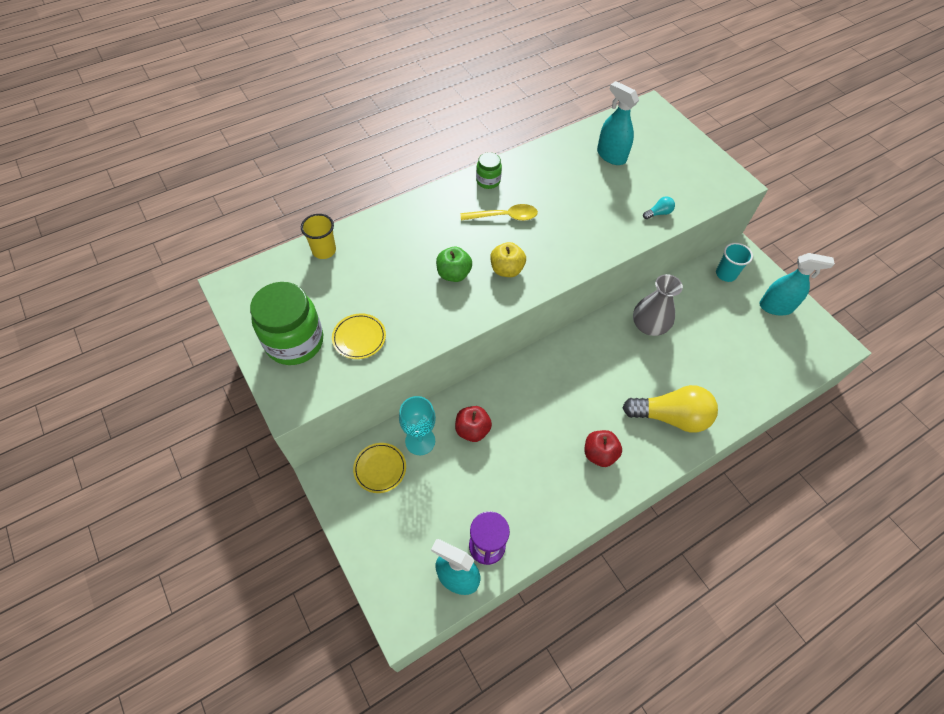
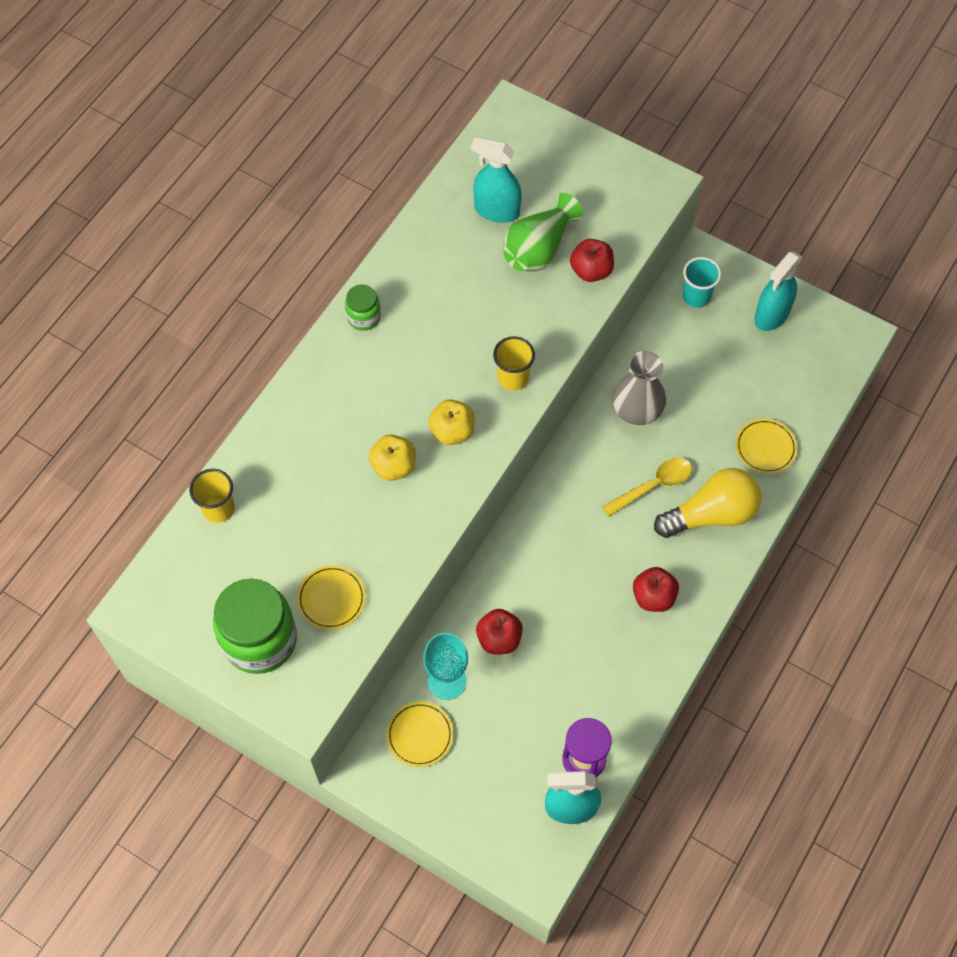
camera: 25 degrees left, 5 degrees up
(453, 274) = (393, 466): green apple -> yellow apple
(504, 217) = (411, 360): yellow spoon -> yellow spoon (653, 486)
(568, 254) = (513, 378): none -> yellow cup
(628, 187) = (538, 249): none -> green vase
(658, 213) = (591, 271): turquoise light bulb -> red apple
(733, 390) = (765, 447): none -> yellow plate
(776, 307) = (771, 315): turquoise spray bottle -> turquoise spray bottle turned 150 degrees clockwise

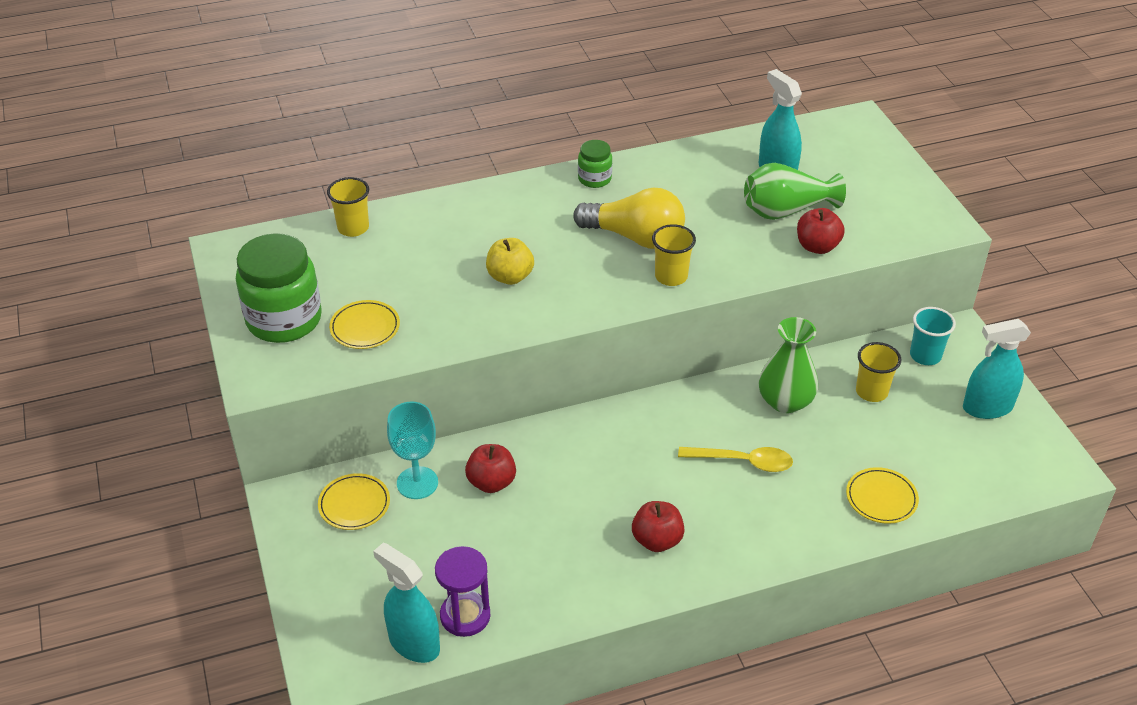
camera: 40 degrees right, 20 degrees down
(452, 431) = (582, 282): yellow apple -> none
(637, 410) = (785, 401): grey vase -> green vase
(687, 357) = (871, 392): none -> yellow cup
(711, 514) = (776, 514): yellow light bulb -> yellow light bulb (635, 237)

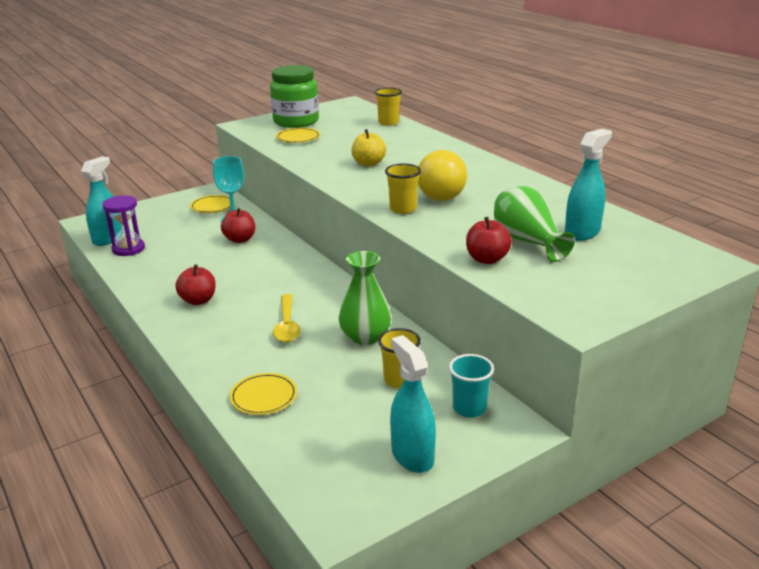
camera: 75 degrees right, 15 degrees down
(594, 179) = (500, 172): green jar -> none

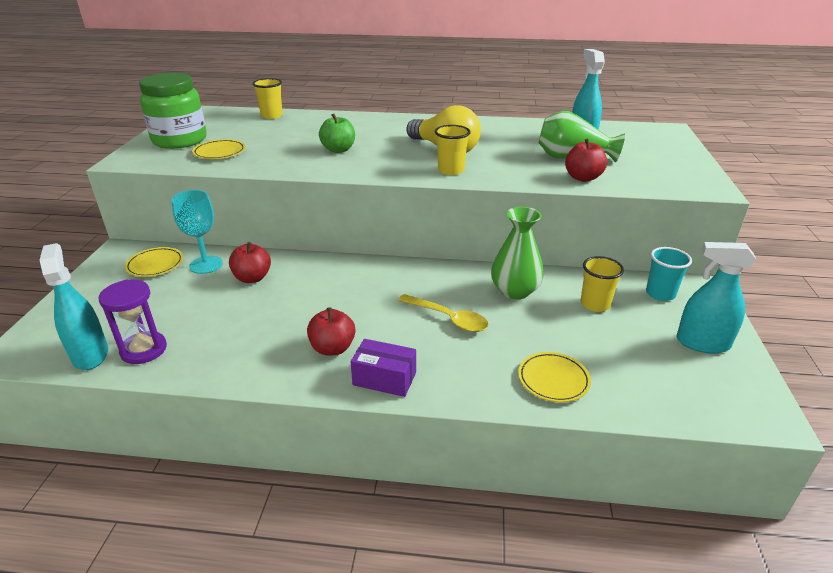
camera: 50 degrees left, 5 degrees up
(187, 332) = (384, 378): none -> purple box
(368, 163) = (338, 150): yellow apple -> green apple

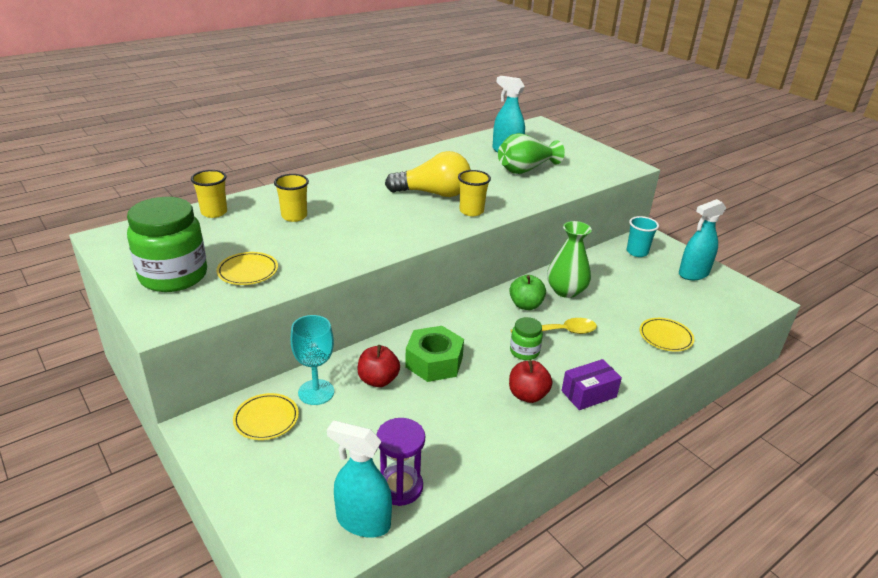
camera: 45 degrees left, 0 degrees up
(308, 287) = (434, 362): none -> green nut
(338, 150) = (353, 225): green apple -> green apple (525, 305)
(389, 316) = (524, 351): none -> green jar
(583, 178) = (558, 184): red apple -> none
(595, 304) = (617, 276): yellow cup -> yellow cup (294, 216)

